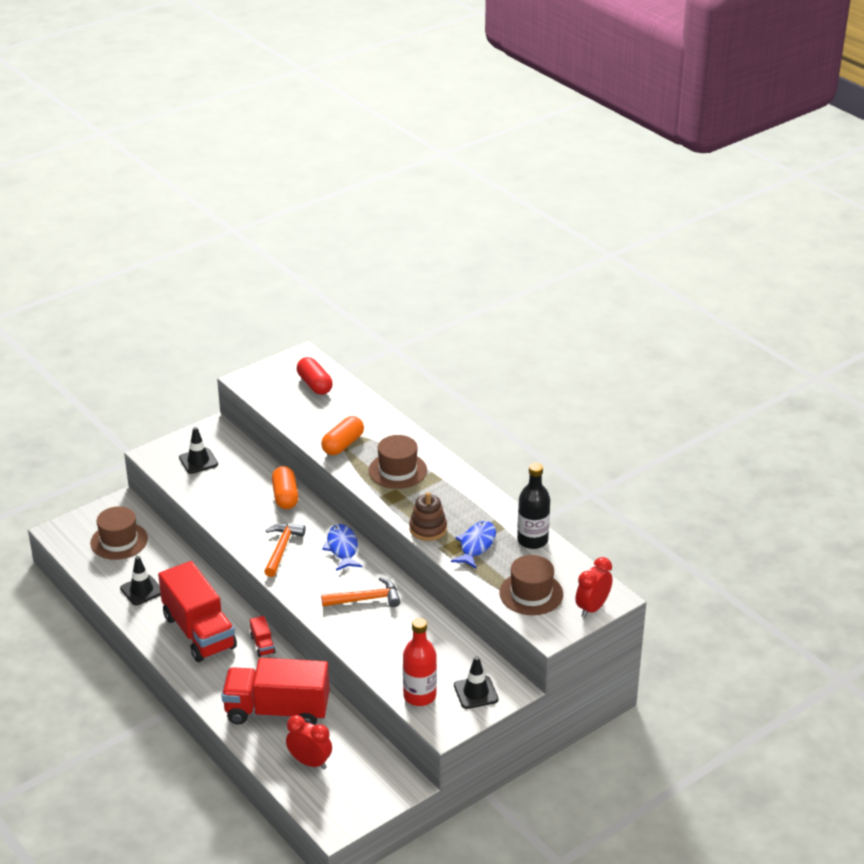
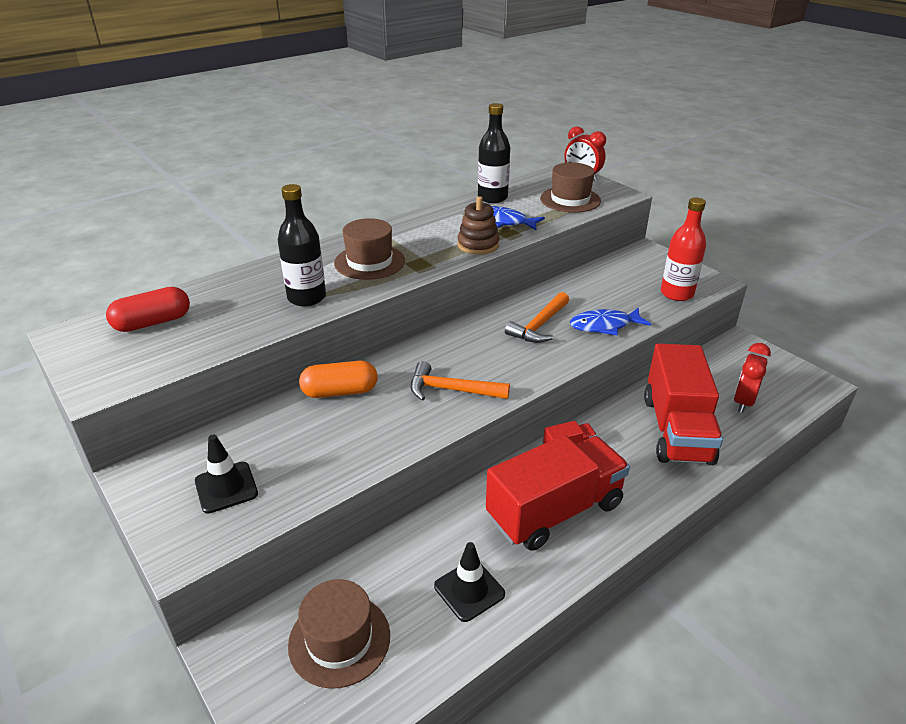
camera: 90 degrees left, 0 degrees up
(342, 548) = (450, 343): blue fish -> blue fish (604, 326)
(343, 444) = (306, 297): orange capsule -> black bottle
(366, 599) = (539, 326): orange hammer -> orange hammer turned 135 degrees counterclockwise
(476, 692) = (659, 266): black traffic cone -> none

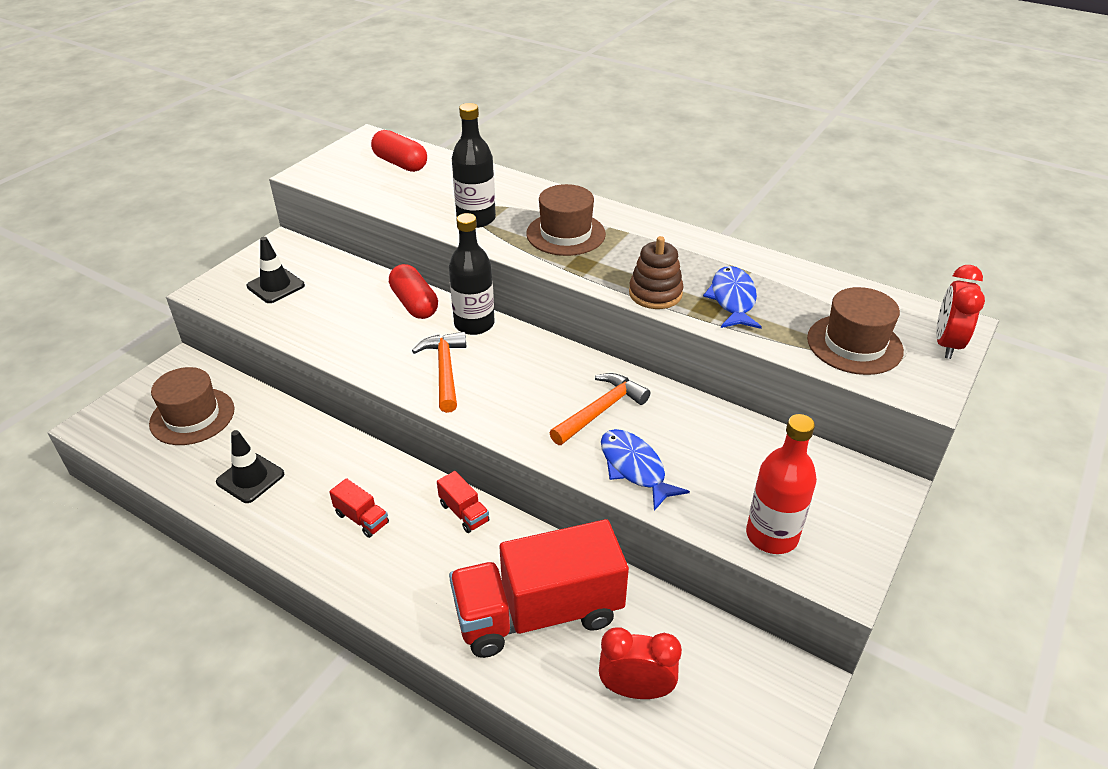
camera: 70 degrees right, 5 degrees up
(340, 391) = (414, 304): orange capsule -> red capsule
(492, 198) = (796, 278): black bottle -> black bottle (474, 324)
(539, 326) = (601, 410): orange hammer -> orange hammer turned 120 degrees clockwise
(554, 511) = (362, 518): red truck -> red truck, size x0.40

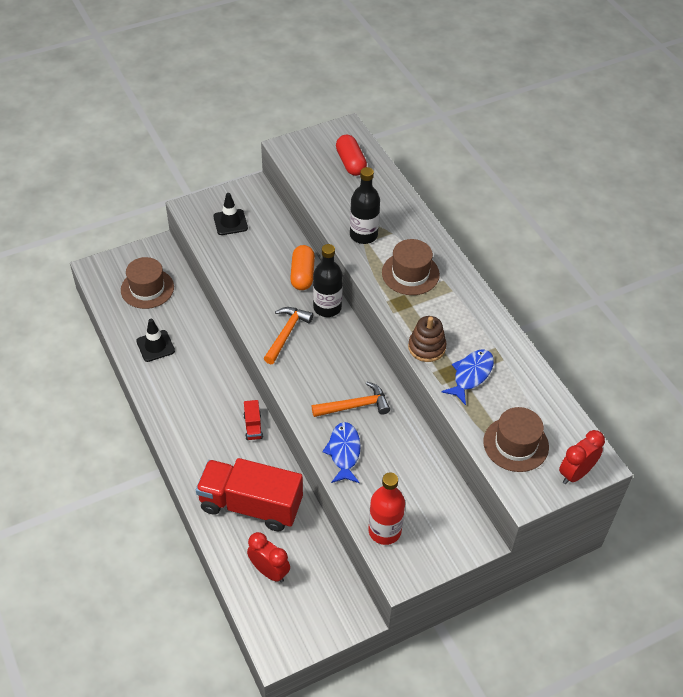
camera: 30 degrees right, 10 degrees up
(362, 518) = (197, 401): red truck -> none
(414, 304) = (302, 275): red capsule -> orange capsule

